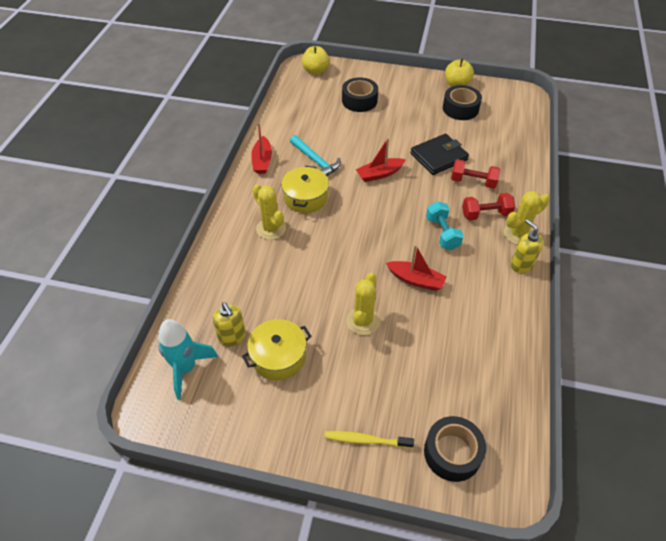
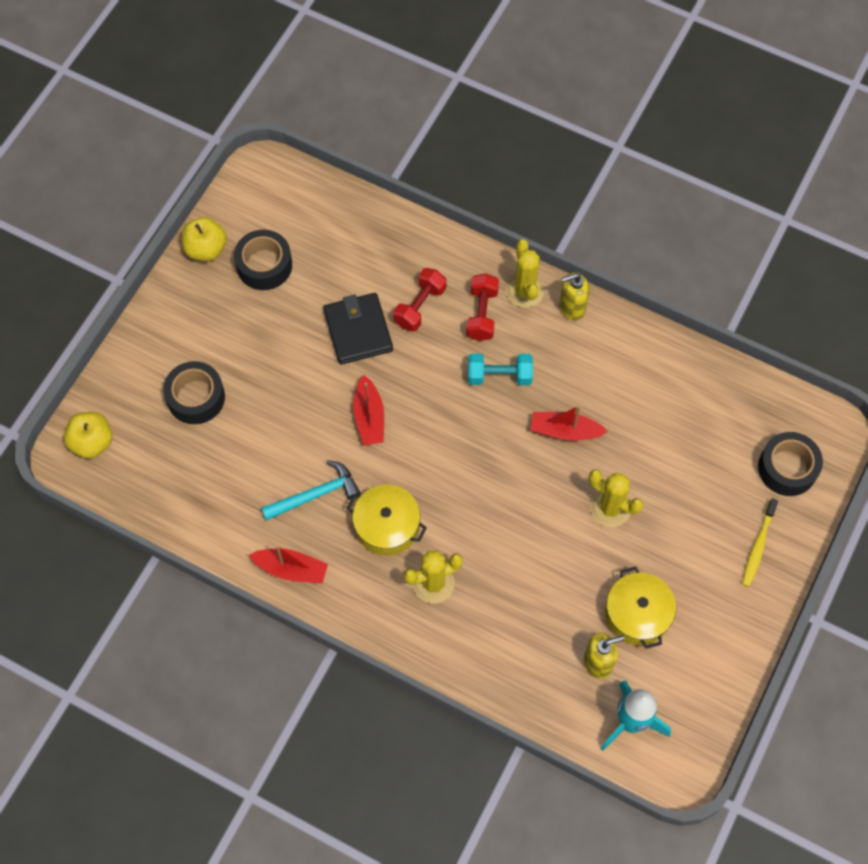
camera: 75 degrees left, 15 degrees up
(416, 280) = (565, 431): red boat -> red boat turned 120 degrees counterclockwise

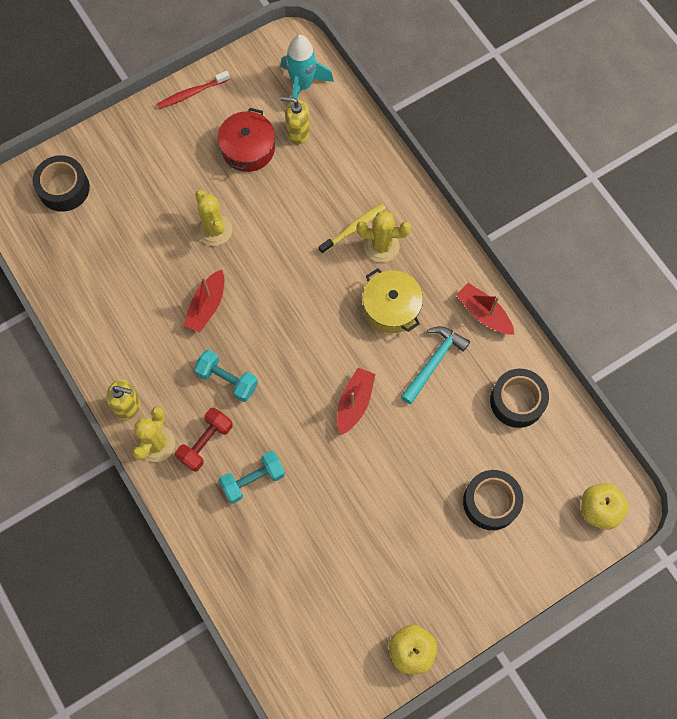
camera: 150 degrees left, 5 degrees up
(264, 265) = (366, 601): black tape -> black tape (517, 401)
(315, 494) = (433, 362): turquoise hammer -> turquoise hammer turned 120 degrees clockwise
(358, 330) = (319, 487): black wallet -> none
(420, 306) = (253, 480): red dumbbell -> turquoise dumbbell
(565, 431) = (207, 306): red boat -> red boat turned 75 degrees clockwise
(637, 614) = (248, 149): yellow pot -> red pot
(741, 644) = (192, 93): none -> red toothbrush
(758, 546) = (129, 147): yellow toothbrush -> yellow toothbrush (354, 228)

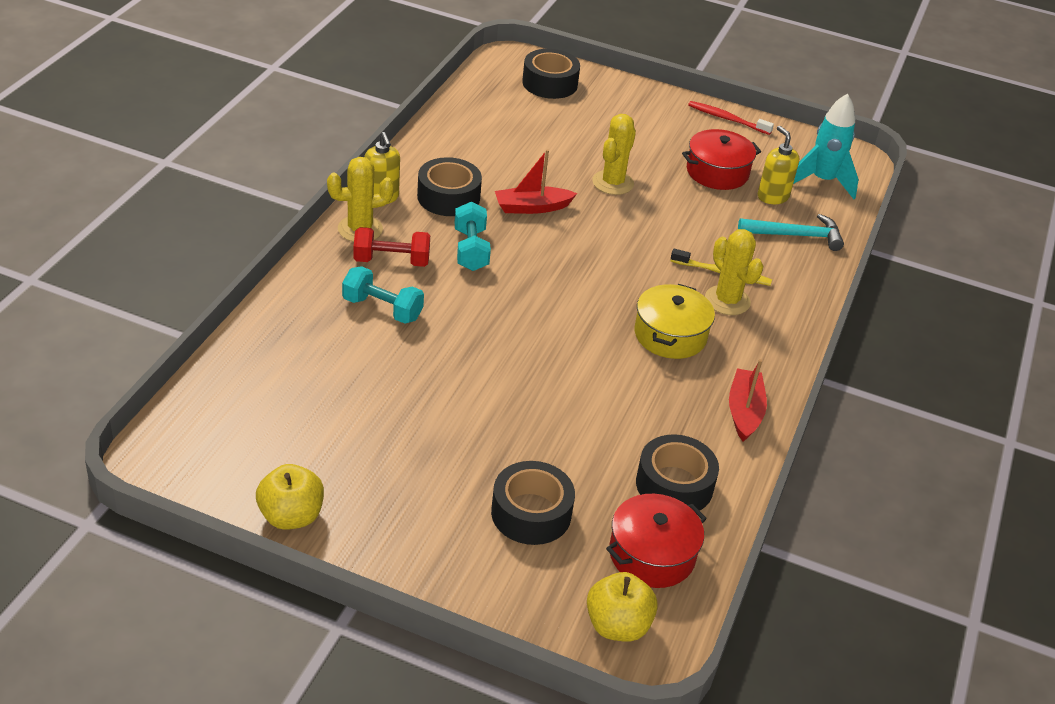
camera: 50 degrees right, 30 degrees down
(158, 357) = (448, 197): none -> black tape
(354, 403) = (537, 350): red boat -> none
(433, 362) = (645, 393): turquoise hammer -> turquoise hammer (795, 235)
(561, 453) = (652, 554): none -> red pot

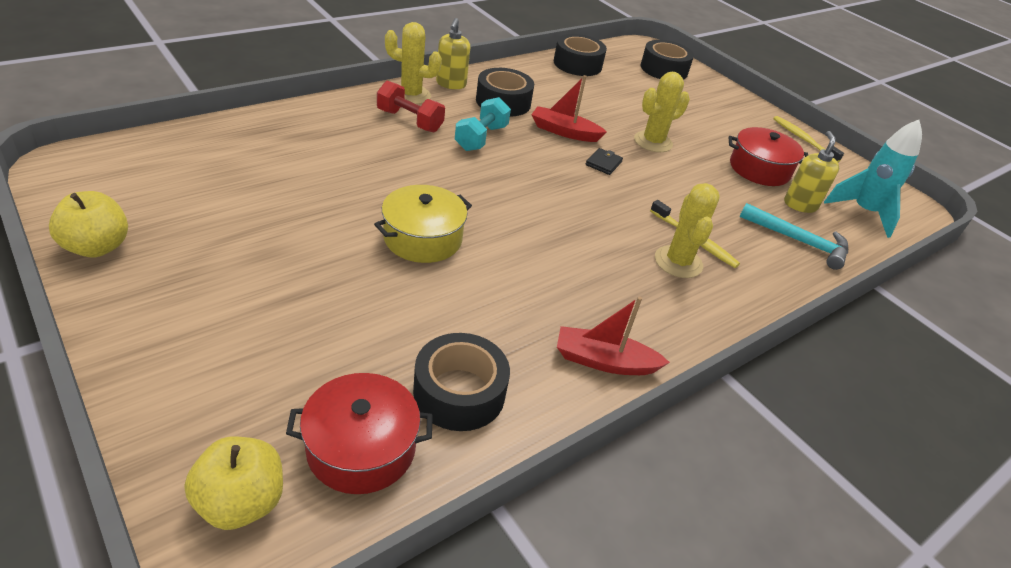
camera: 30 degrees right, 0 degrees up
(382, 309) = (363, 145): turquoise dumbbell -> none
(531, 513) = (291, 346): black tape -> black tape (577, 64)
(594, 228) = (603, 163): none -> black wallet
(670, 335) = (592, 265): yellow pot -> yellow pot (423, 238)
(727, 119) = (803, 139): red toothbrush -> yellow toothbrush
(744, 411) = (604, 361): red boat -> red boat turned 120 degrees counterclockwise

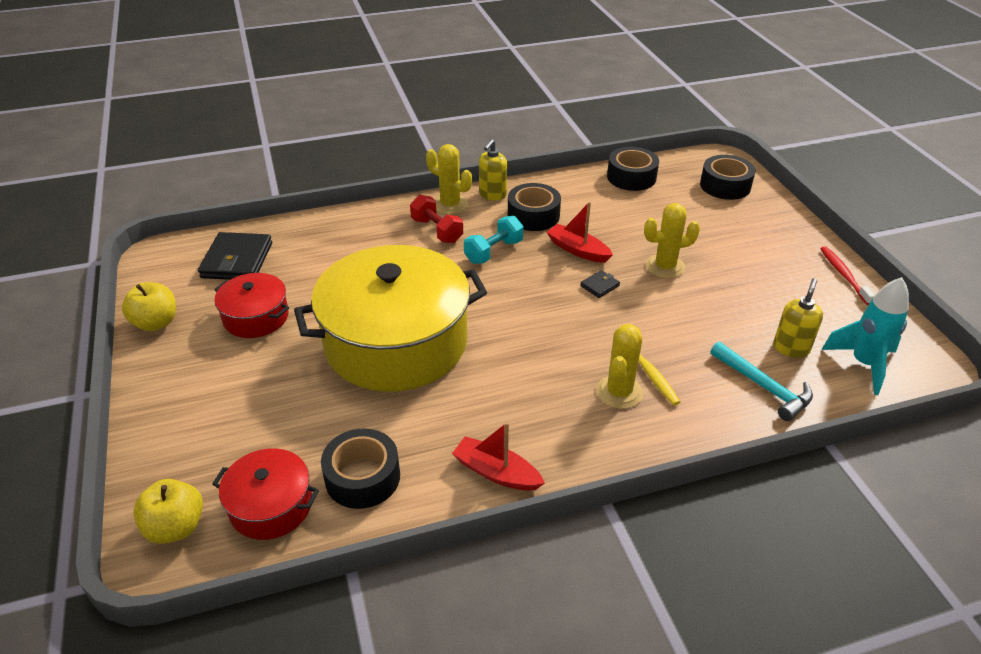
camera: 25 degrees right, 0 degrees up
(181, 166) = (237, 260): none -> black wallet
(423, 238) = (396, 342): yellow pot -> yellow pot, size x2.12
(759, 169) = (768, 305): red pot -> red pot (256, 317)
(803, 139) = (843, 275): yellow toothbrush -> red toothbrush

